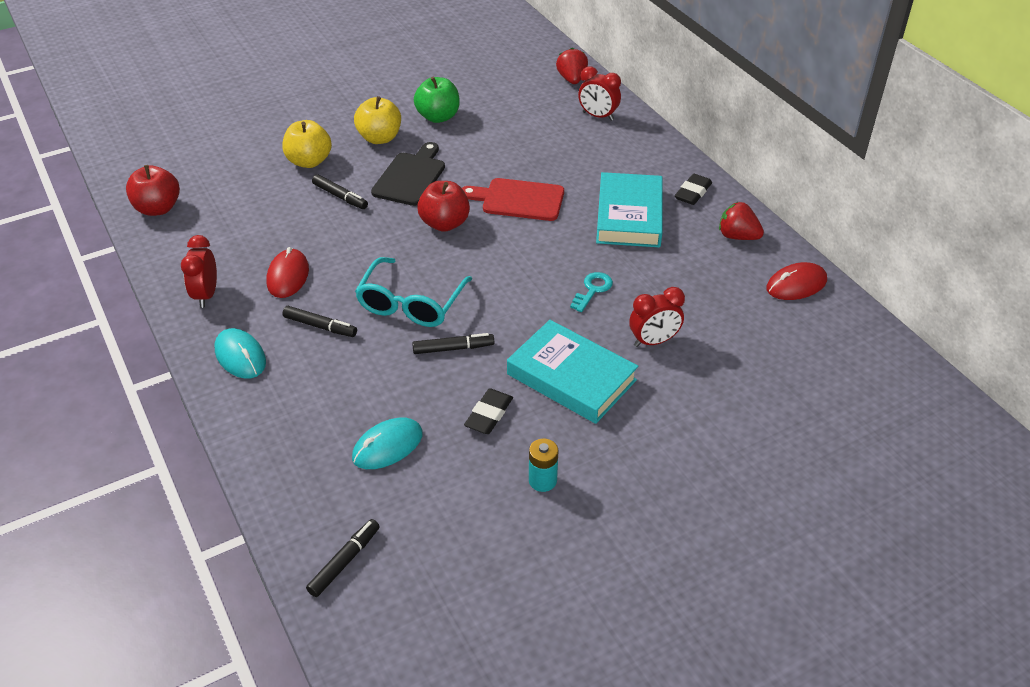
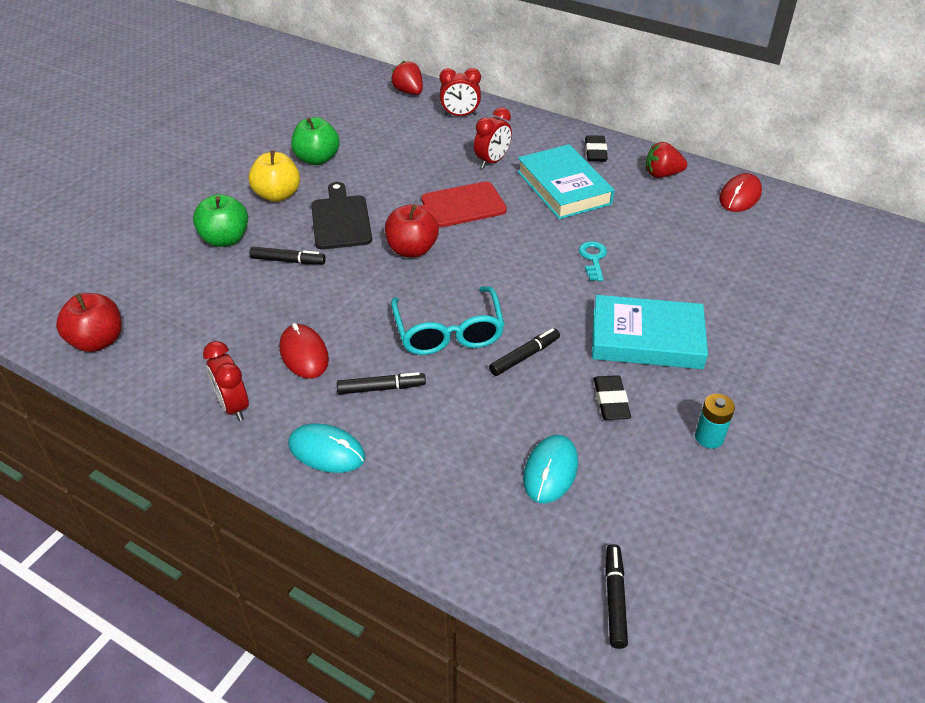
camera: 30 degrees left, 0 degrees up
(309, 161) = (225, 239): yellow apple -> green apple
(653, 341) = (681, 282): red clock -> red clock (492, 161)

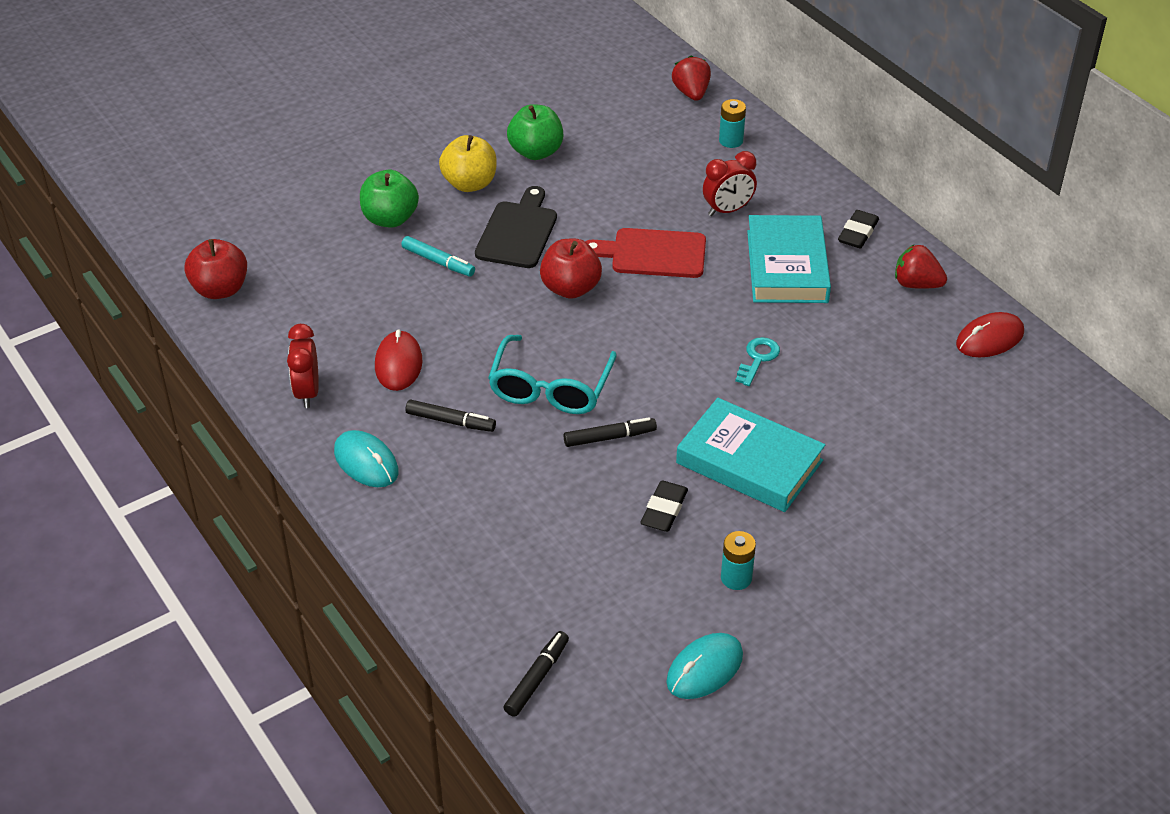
camera: 25 degrees right, 0 degrees up
(288, 261) = (438, 262): black marker -> turquoise marker
(460, 115) = (731, 141): red clock -> turquoise battery
(550, 471) = (557, 552): turquoise mouse -> turquoise mouse (704, 669)

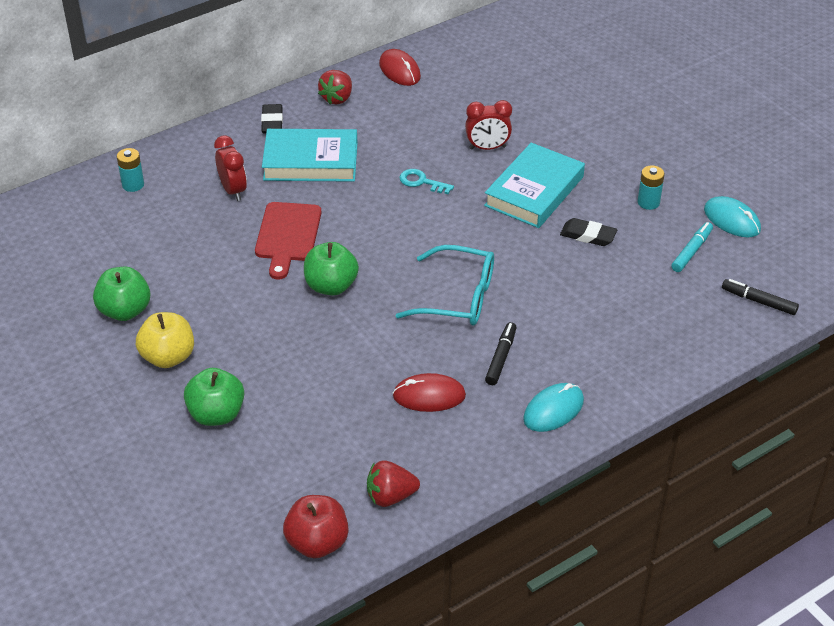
camera: 90 degrees left, 0 degrees up
(307, 392) = (468, 458): red clock -> red clock (487, 148)
(438, 262) = (287, 375): turquoise marker -> turquoise marker (691, 251)
(518, 232) = (248, 321): black cutting board -> none
(570, 288) = (331, 286): red apple -> green apple
(609, 437) = (513, 263): black marker -> none
(691, 93) = (53, 206): red strawberry -> red strawberry (390, 496)
(858, 233) = (272, 122): black eraser -> black eraser turned 60 degrees clockwise

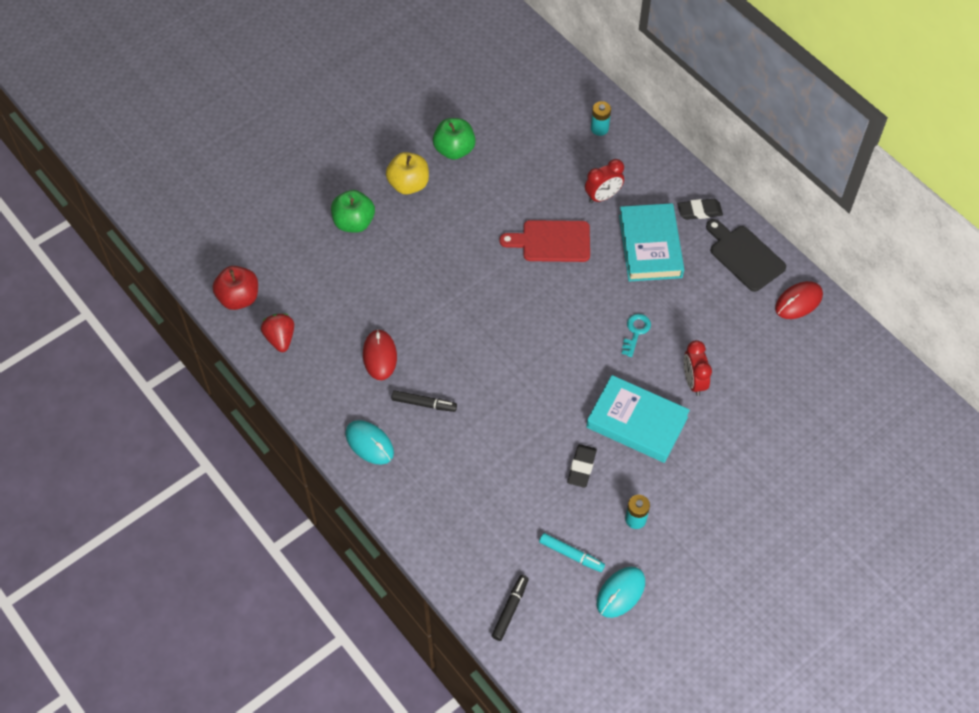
camera: 85 degrees right, 15 degrees up
(331, 286) = (495, 278): green apple -> none
(337, 98) = (744, 256): red strawberry -> black cutting board
(458, 297) = (491, 369): turquoise glasses -> none

